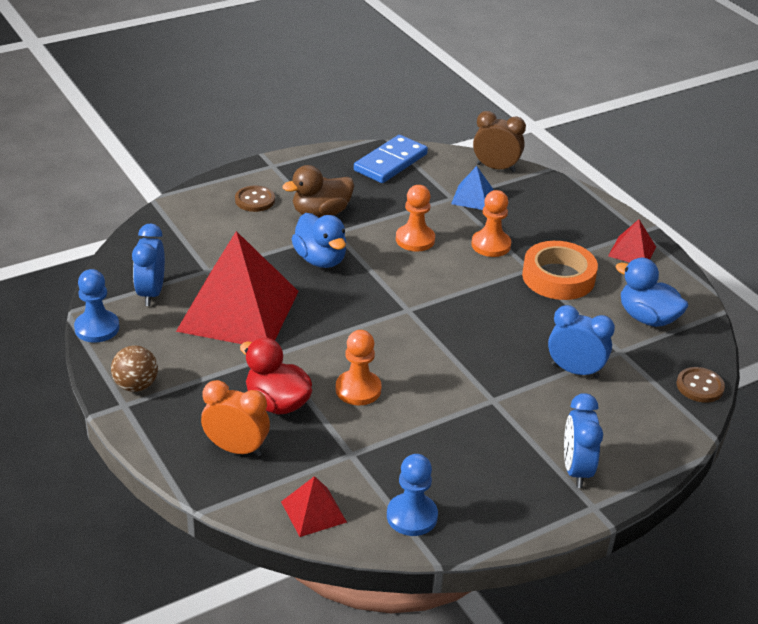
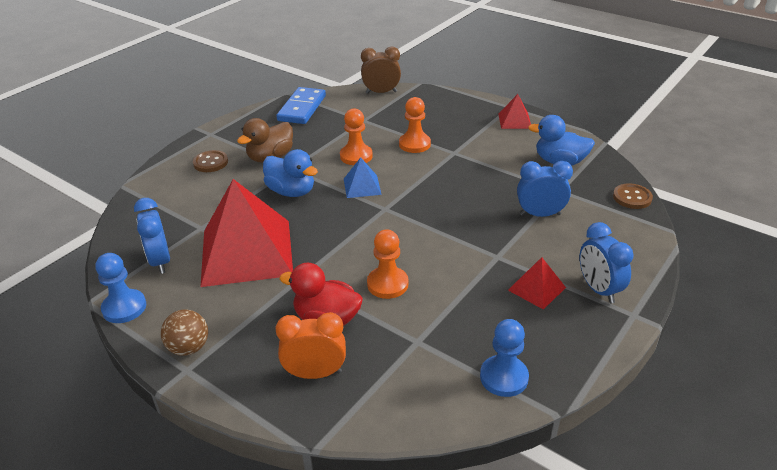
camera: 20 degrees left, 0 degrees up
(313, 511) = (419, 406): red pyramid -> red pyramid (537, 288)
(473, 197) = (379, 116): blue pyramid -> blue pyramid (362, 186)
(558, 277) = (478, 152): orange tape -> none

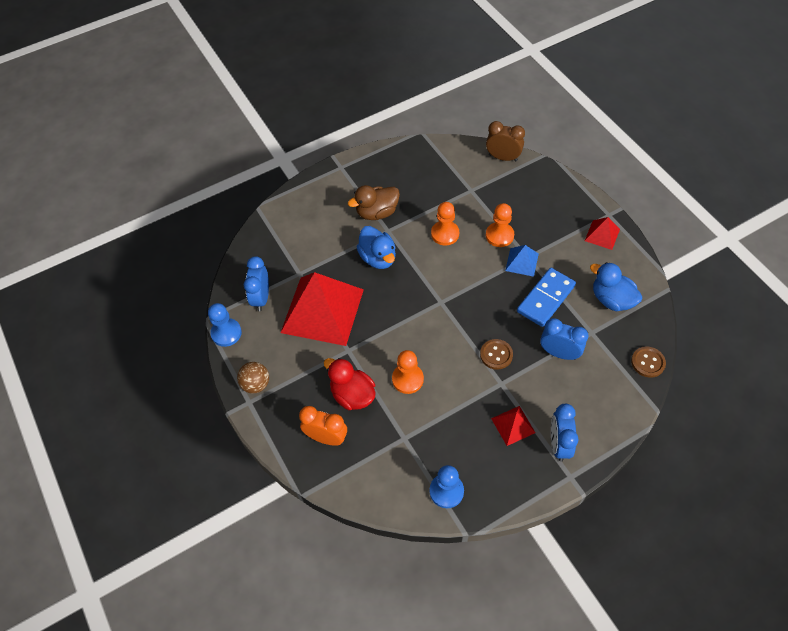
camera: 25 degrees right, 20 degrees up
(210, 162) = (329, 203): brown button -> brown button (496, 355)
(302, 108) = (426, 158): blue domino -> blue domino (545, 298)
(362, 186) = (434, 271): blue pyramid -> blue pyramid (522, 262)

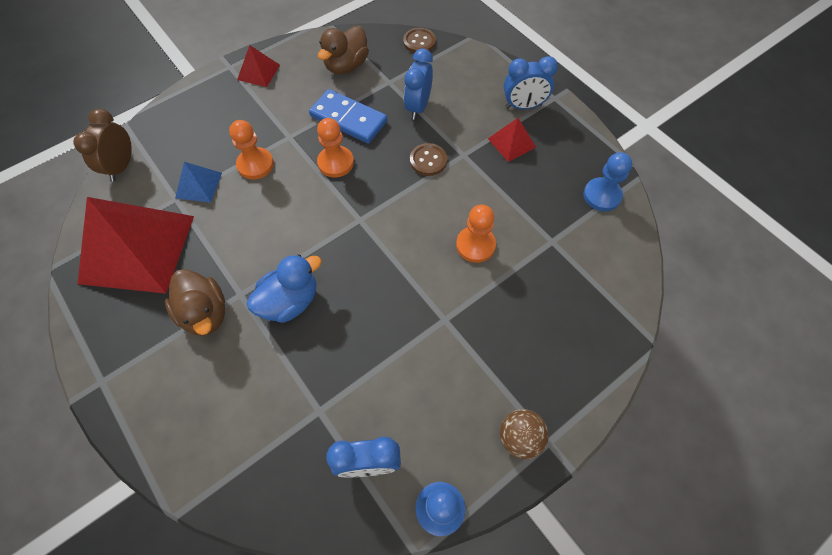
camera: 100 degrees left, 5 degrees up
(322, 310) = (384, 364): red pyramid -> red pyramid (137, 249)
(326, 437) = (574, 327): orange clock -> none
(352, 395) = (509, 305): red duck -> none
(445, 234) = (250, 223): orange pawn -> orange pawn (335, 163)
(522, 262) = (297, 141): blue pyramid -> blue pyramid (198, 185)
(611, 299) = (346, 66): blue duck -> brown duck

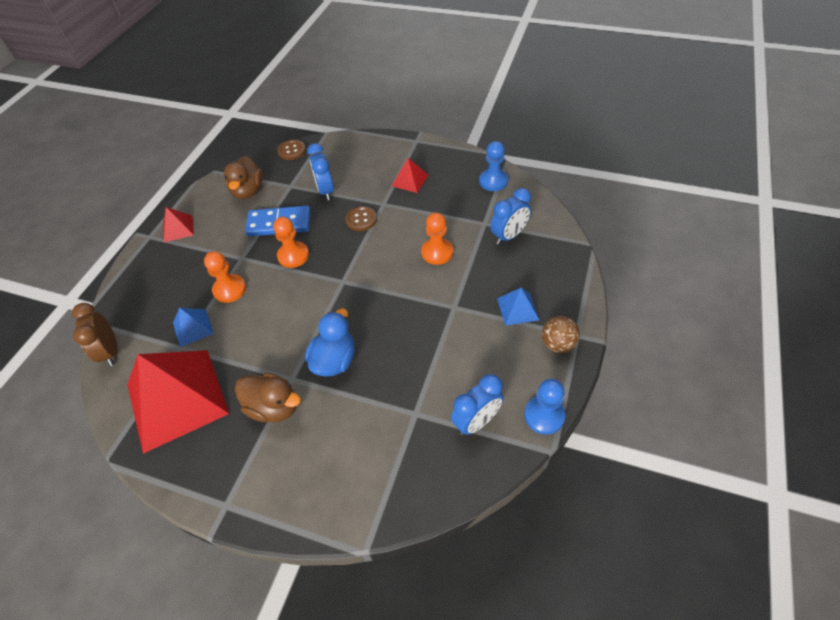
camera: 30 degrees left, 10 degrees down
(508, 366) = (517, 309): none -> blue pyramid
(523, 106) = (399, 155): blue clock -> blue clock (509, 236)

